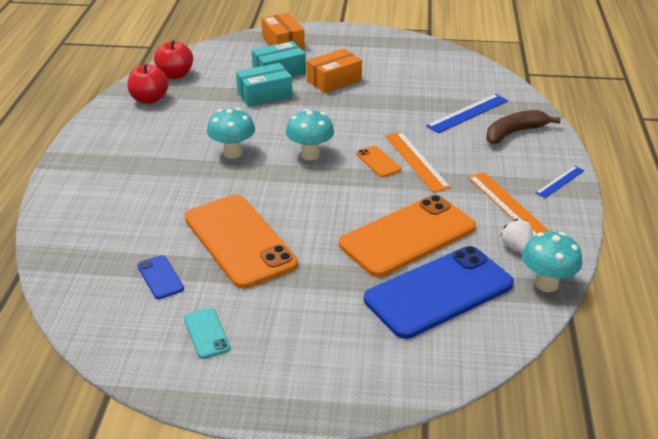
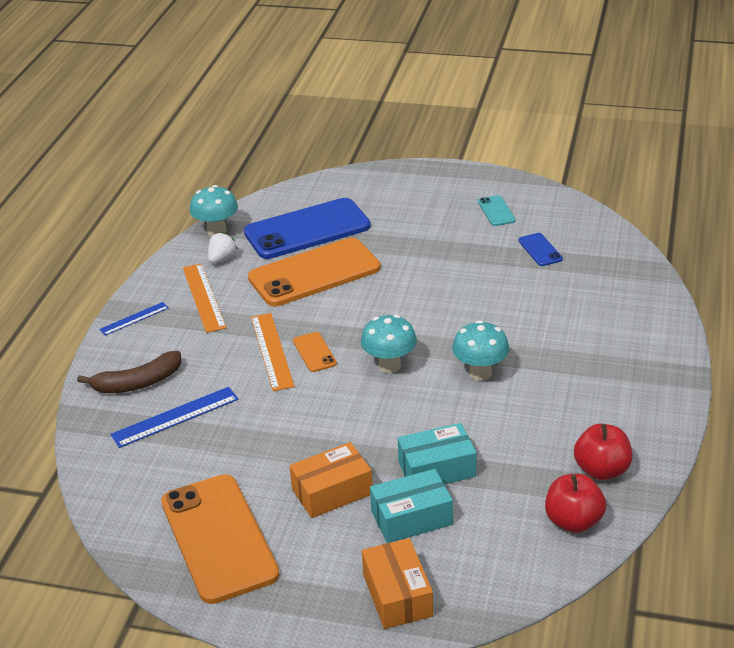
camera: 170 degrees left, 0 degrees up
(239, 241) = (471, 276): orange phone -> orange phone (219, 538)
(517, 248) = (222, 259): white strawberry -> white strawberry turned 135 degrees counterclockwise

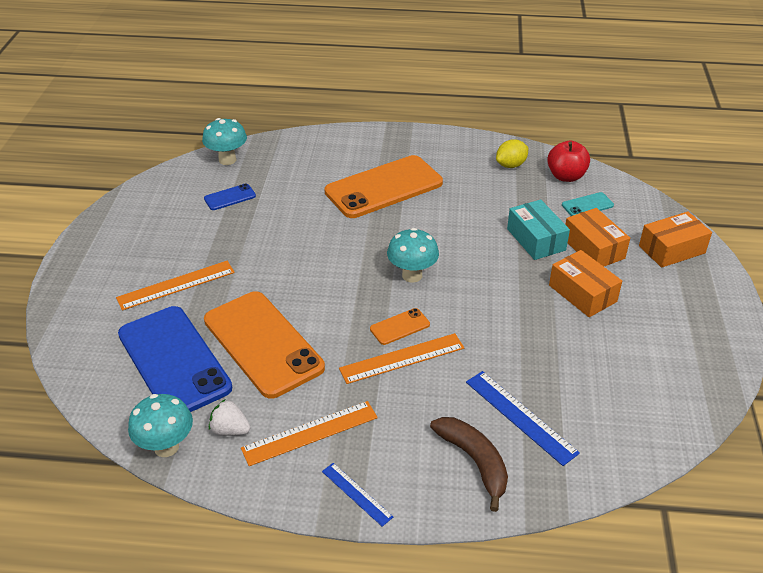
camera: 100 degrees left, 5 degrees up
(219, 538) = (663, 354): orange phone -> orange phone (384, 187)
(404, 225) = (176, 285): none -> orange ruler
(411, 518) = (593, 248): turquoise box -> orange box
(480, 373) = (413, 223): turquoise mushroom -> turquoise mushroom (227, 160)
(496, 211) = (158, 225): turquoise phone -> turquoise phone (587, 205)
(601, 470) = (511, 165): red apple -> yellow lemon

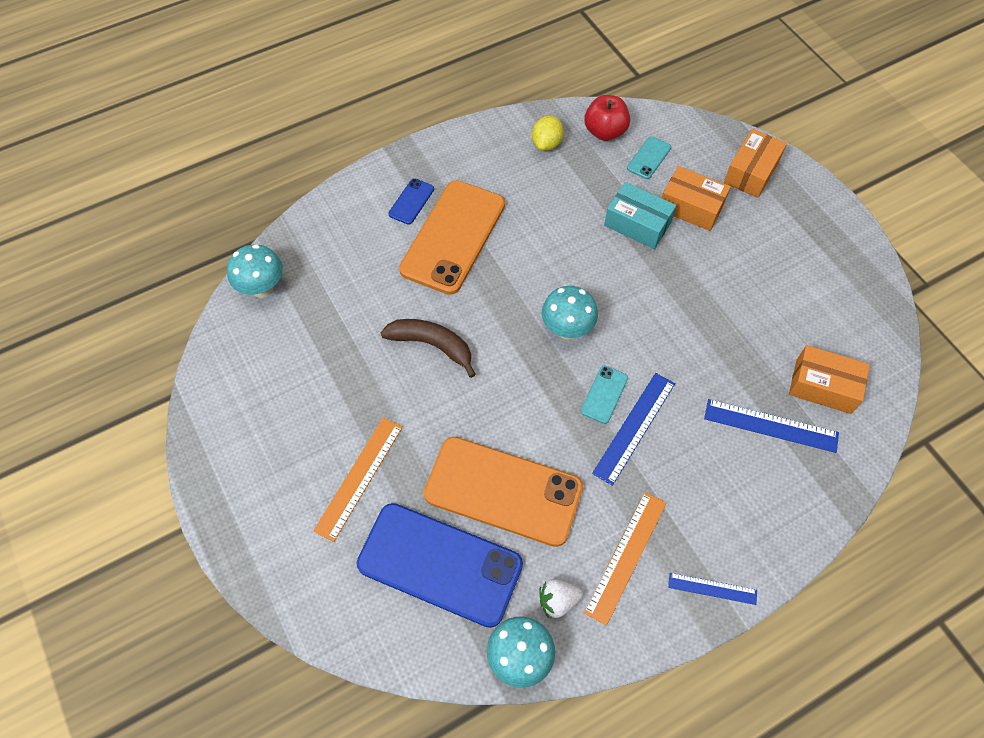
camera: 35 degrees left, 20 degrees up
(230, 197) = (311, 336): blue phone -> blue phone (411, 201)
(400, 327) = (604, 394): orange phone -> turquoise phone
(402, 358) = (634, 427): orange ruler -> blue ruler
(474, 462) = (772, 494): brown banana -> brown banana (432, 345)
(582, 293) = (719, 264): orange box -> orange box (823, 386)

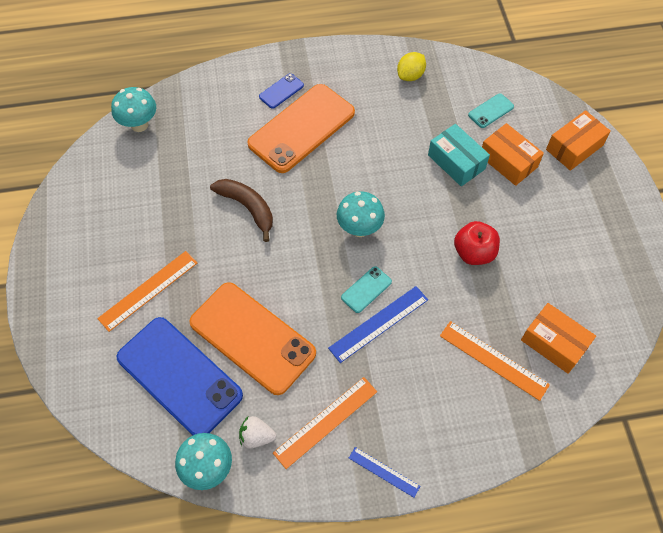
camera: 20 degrees right, 0 degrees up
(605, 132) = (463, 79): red apple -> red apple (474, 253)
(771, 425) = (493, 360): blue ruler -> orange ruler

